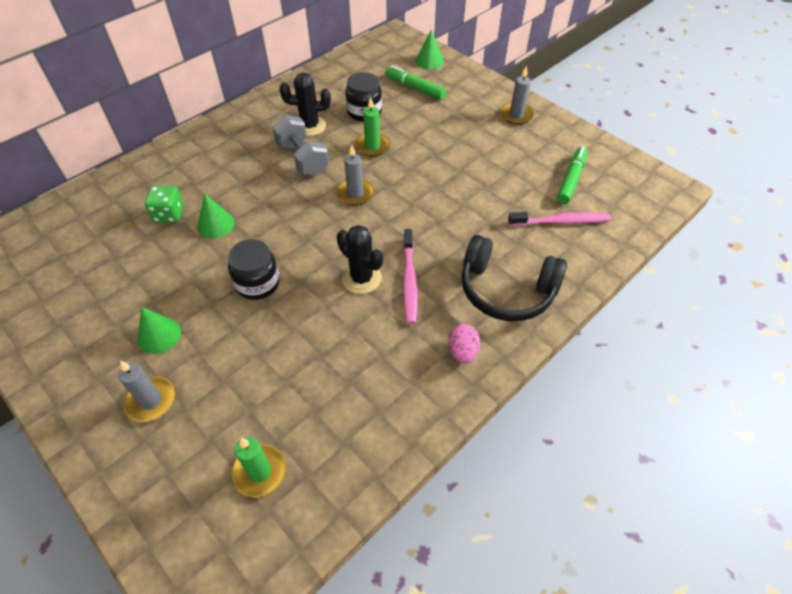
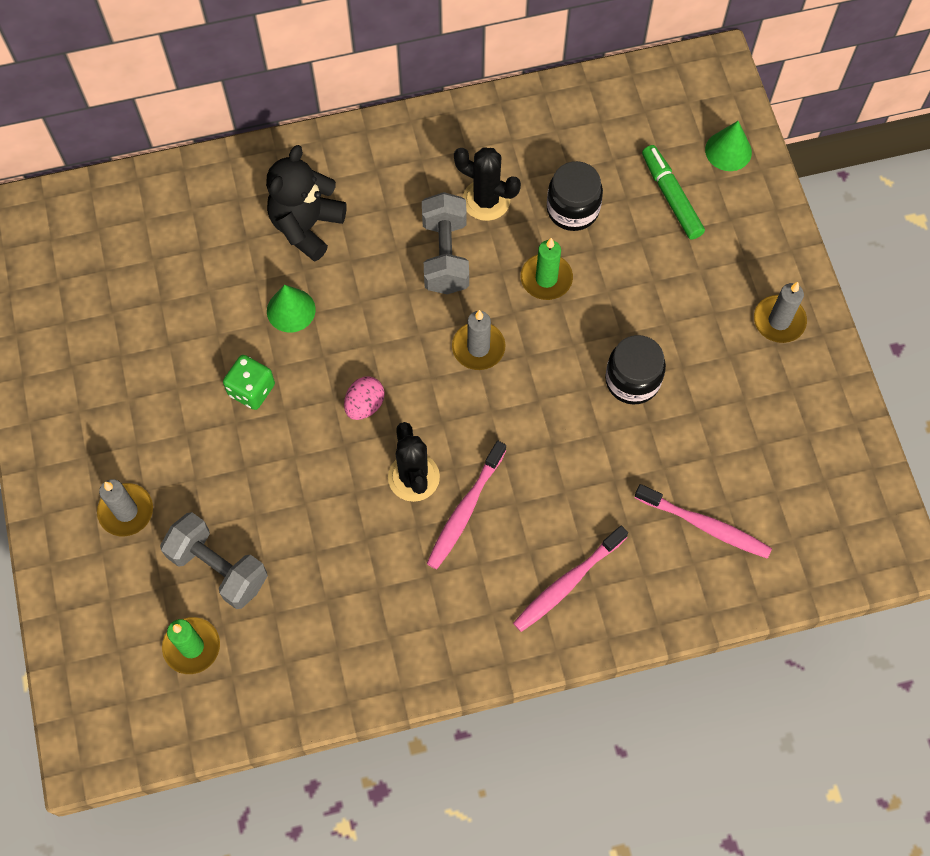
camera: 30 degrees right, 15 degrees up
(159, 335) = (165, 435): green cone -> none
(169, 214) = (245, 266): green dice -> green dice (251, 390)
(201, 179) = (306, 226): none -> black teddy bear
(250, 403) = (218, 568): none -> grey dumbbell
(257, 283) = (296, 422): black jar -> black jar (632, 380)
(462, 351) = (465, 631): pink egg -> pink egg (365, 405)
(506, 290) = (567, 583): black headphones -> pink toothbrush
(571, 180) = (769, 469): green marker -> none

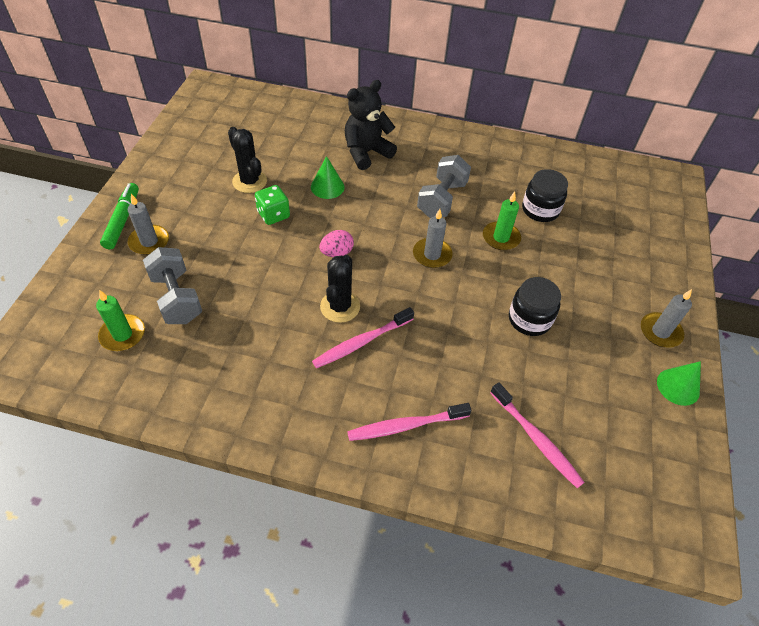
camera: 25 degrees right, 15 degrees down
(486, 200) = (485, 183): black cactus -> black cactus (249, 181)
(671, 197) = (612, 230): green marker -> green marker (122, 220)
(728, 151) = (666, 222): green cone -> green cone (678, 386)

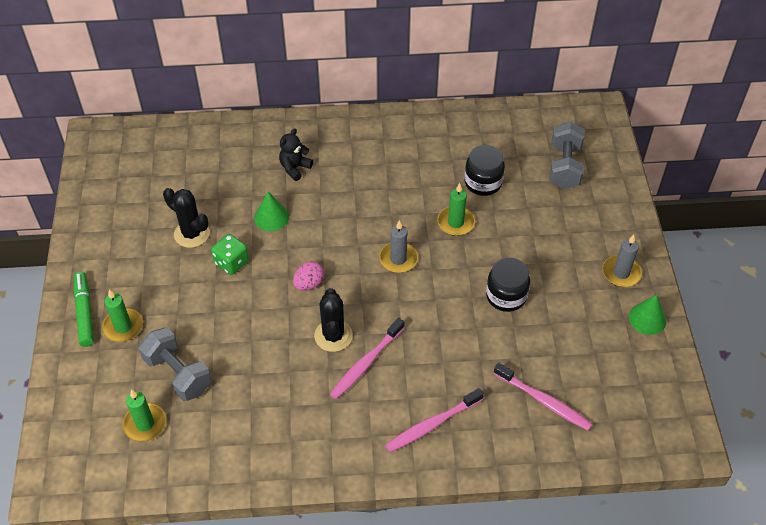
camera: 15 degrees left, 0 degrees up
(149, 242) = (123, 327): grey candle -> green candle
(366, 153) = (295, 168): black teddy bear -> black teddy bear, size x0.61
(442, 199) = (387, 198): grey dumbbell -> grey dumbbell (564, 167)

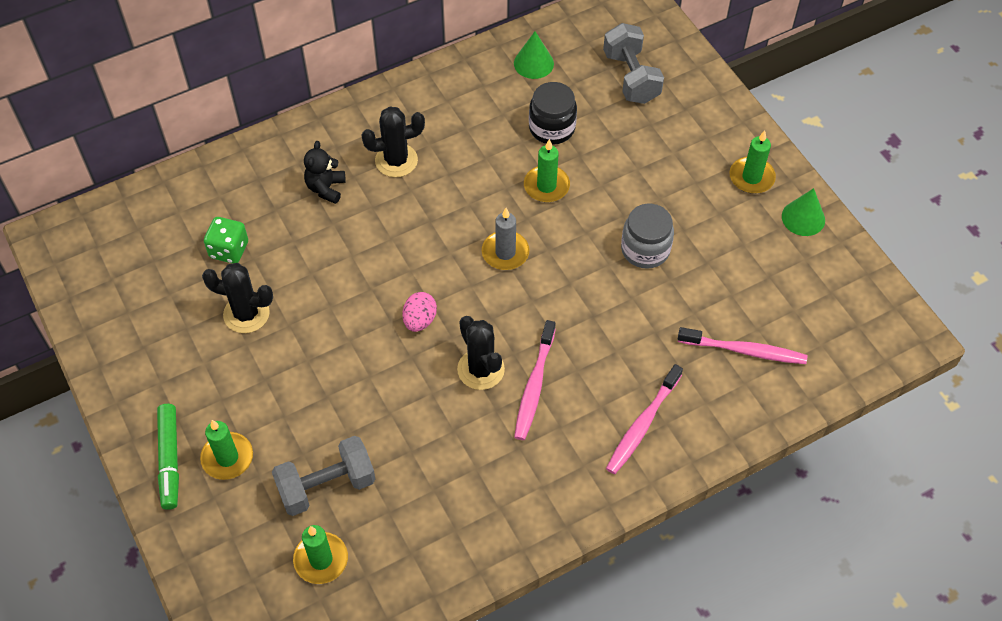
camera: 25 degrees left, 5 degrees up
(85, 312) = (170, 459): green marker -> green marker turned 150 degrees counterclockwise
(178, 374) = (326, 486): grey dumbbell -> grey dumbbell turned 45 degrees counterclockwise
(231, 262) = (314, 330): green dice -> green dice (229, 250)
(271, 217) = (331, 258): green cone -> green cone (533, 63)
(355, 166) = (396, 160): none -> black cactus
(506, 296) = (645, 249): black jar -> grey jar
(621, 273) = (751, 177): grey candle -> green candle

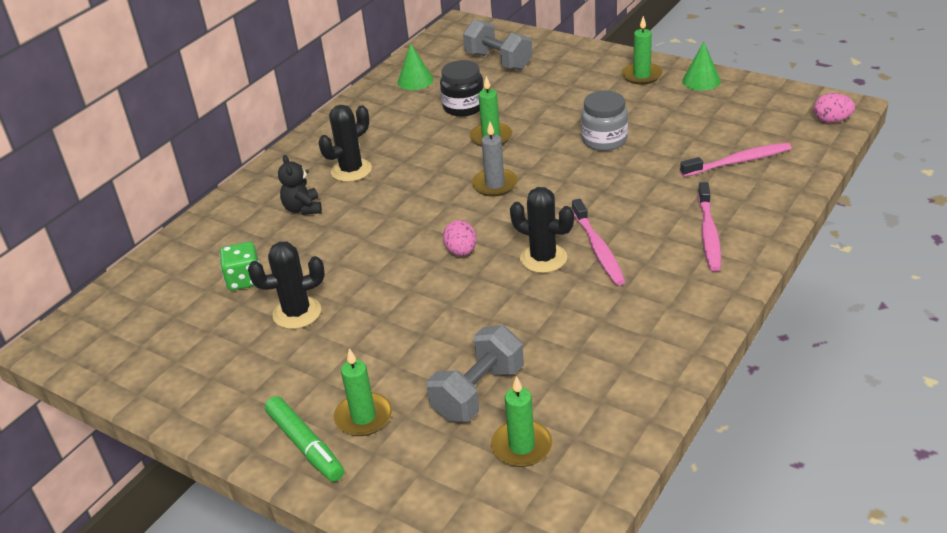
camera: 25 degrees left, 20 degrees down
(881, 347) = (831, 120): none -> pink egg

